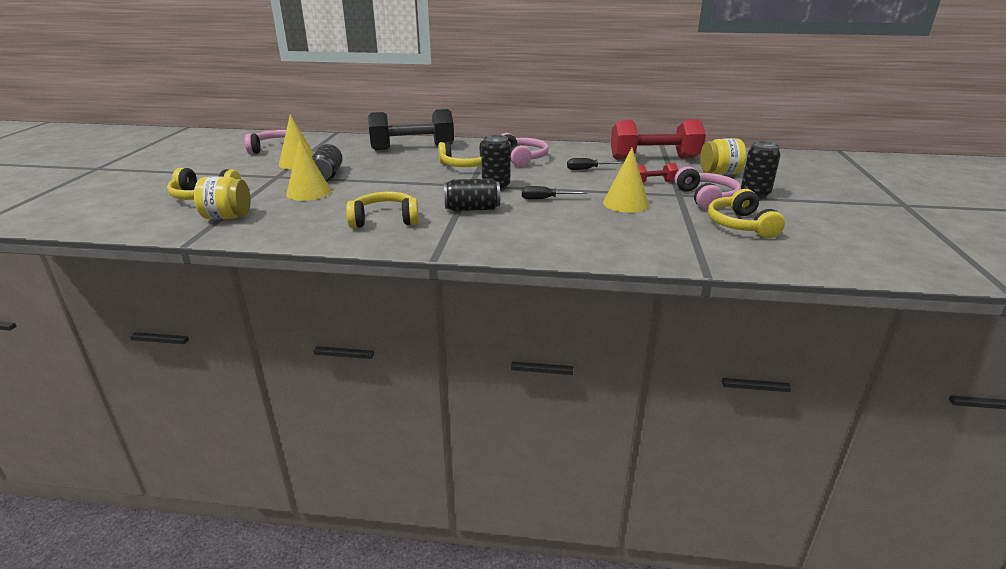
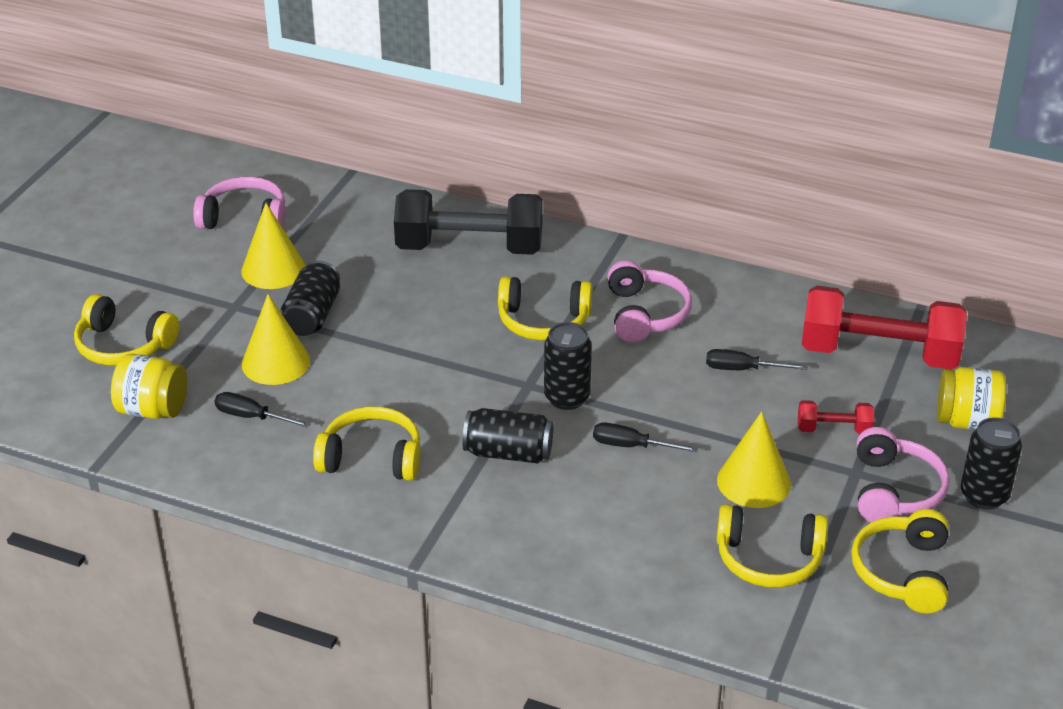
camera: 15 degrees right, 10 degrees up
(298, 213) = (252, 417): none -> black screwdriver
(659, 230) = (768, 559): none -> yellow headphones

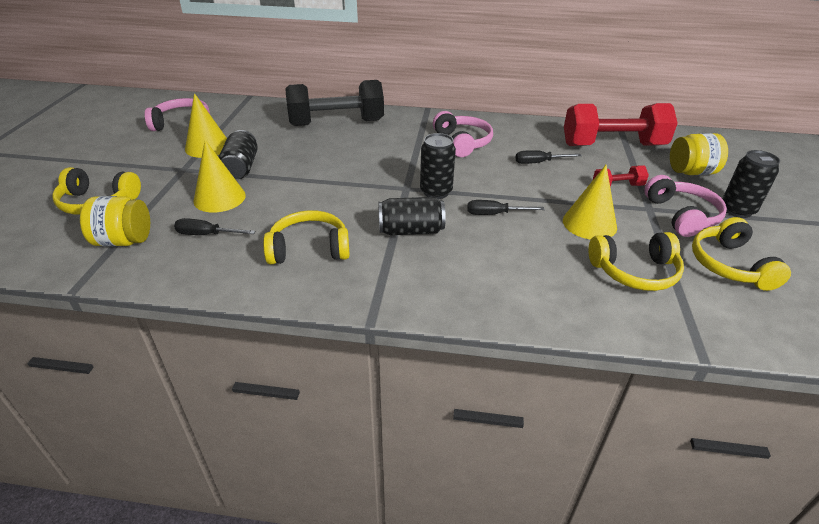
camera: 15 degrees left, 0 degrees up
(543, 321) = (400, 153): yellow headphones -> none

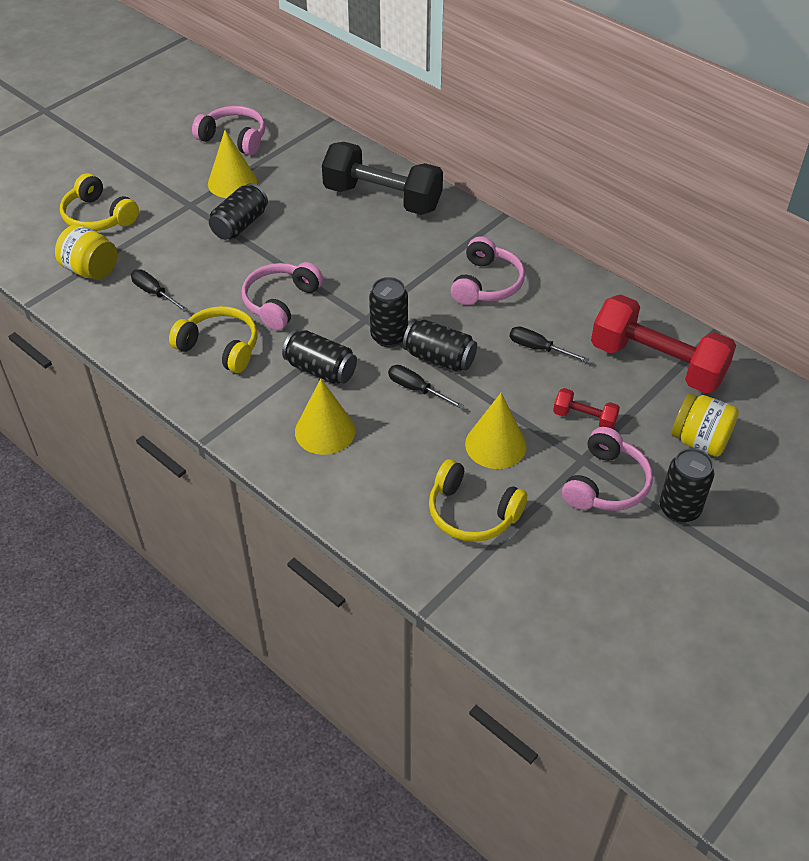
camera: 35 degrees right, 10 degrees up
(219, 198) = (194, 255): yellow cone -> yellow cone (325, 431)
(328, 201) = (280, 302): none -> pink headphones
(486, 191) = (439, 358): none -> black can
(729, 265) = (574, 556): yellow headphones -> none

